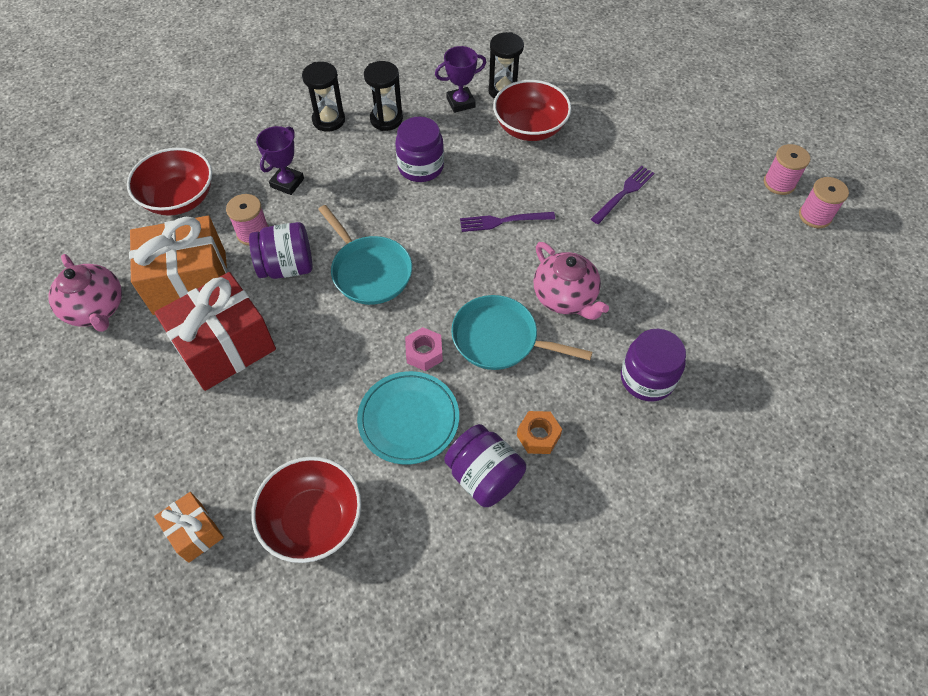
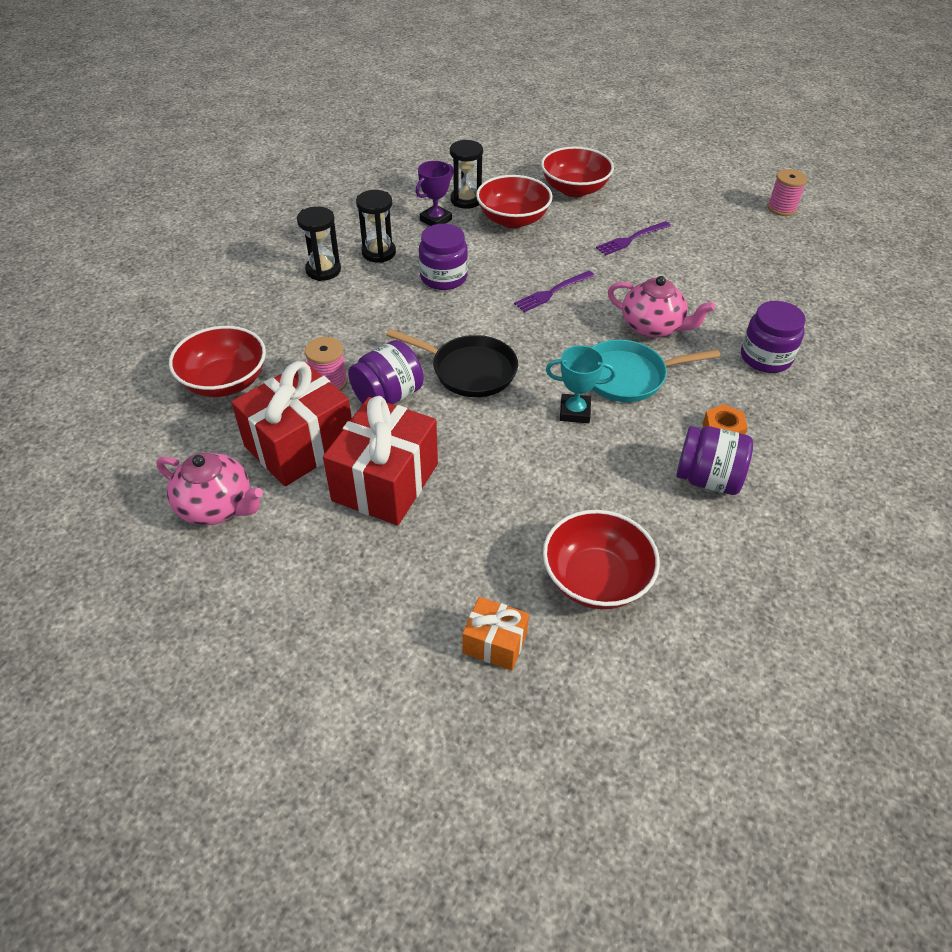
camera: 30 degrees left, 10 degrees down
(190, 282) = (300, 445): orange gift -> red gift
(287, 183) = (327, 331): purple trophy -> none
(369, 271) = (469, 370): turquoise pan -> black pan
(408, 419) = (607, 466): turquoise plate -> none
(424, 353) = (574, 412): pink nut -> turquoise trophy
(615, 115) = (574, 189): none -> red bowl
(624, 192) = (631, 239): purple fork -> purple fork turned 135 degrees counterclockwise
(779, 183) = (738, 196): pink spool -> none

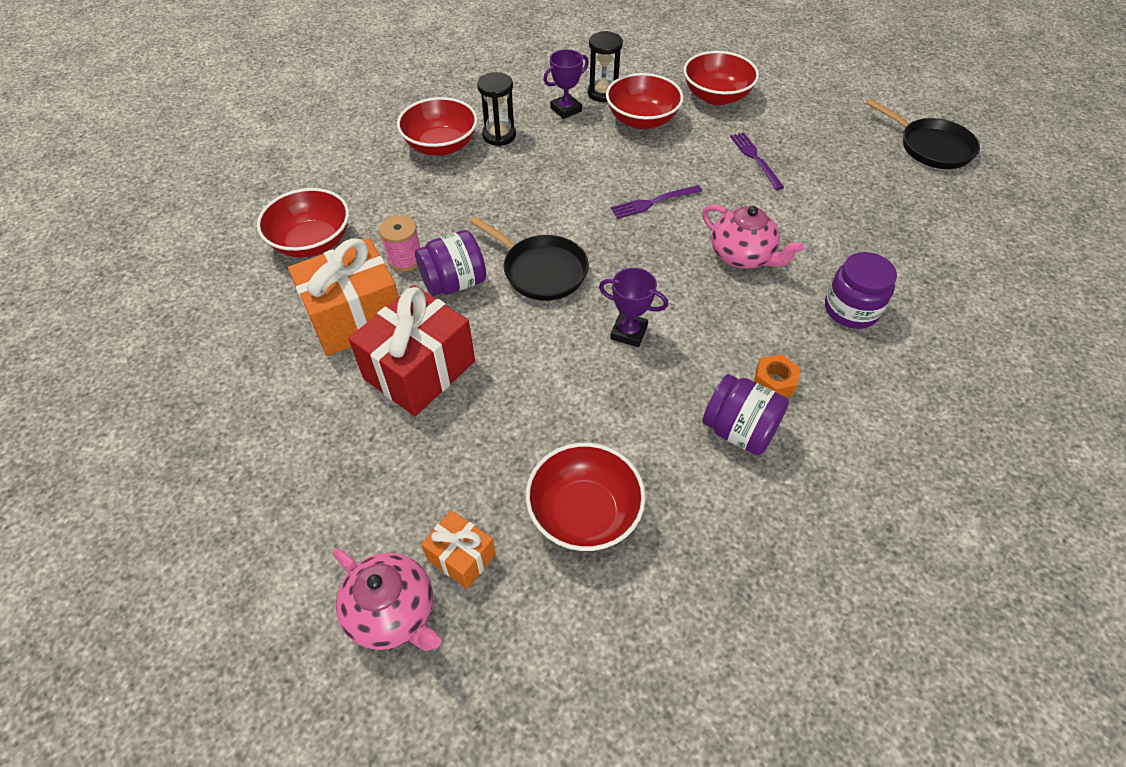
camera: 15 degrees right, 5 degrees up
(217, 506) = (261, 363): pink teapot -> pink teapot (393, 612)
(300, 445) = (355, 317): red gift -> orange gift
(323, 270) = (441, 145): black hourglass -> red bowl
(443, 277) = (551, 170): purple jar -> none
(574, 412) = (629, 332): turquoise trophy -> purple trophy
(628, 376) = (697, 304): turquoise pan -> none
(631, 239) = (755, 158): purple fork -> purple fork turned 90 degrees clockwise
(781, 208) = (931, 147): pink spool -> black pan

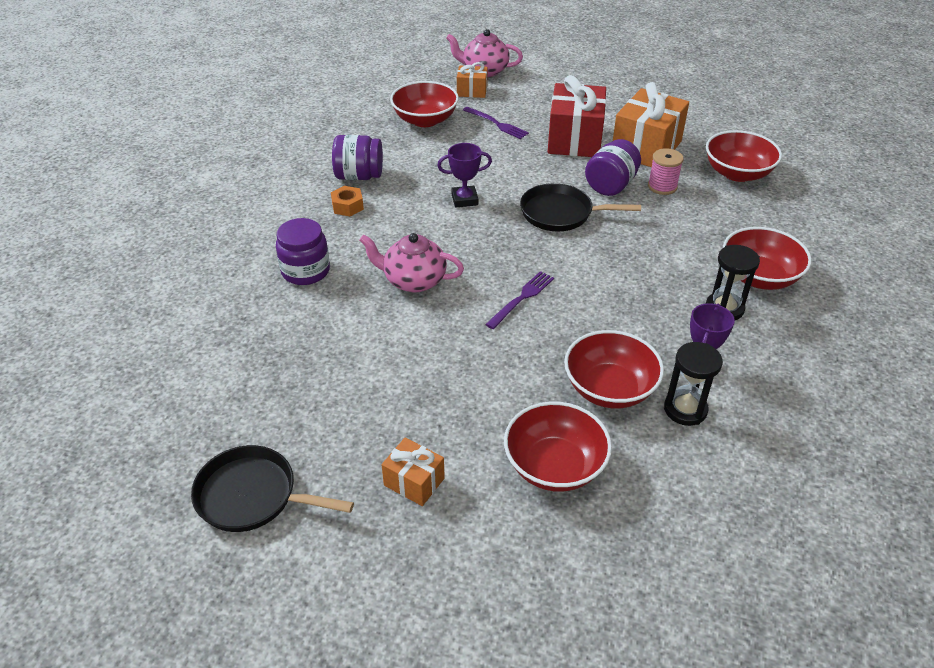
camera: 150 degrees right, 10 degrees down
(755, 158) = (456, 388): purple fork -> purple fork (497, 124)
(814, 118) = (414, 482): none -> orange gift

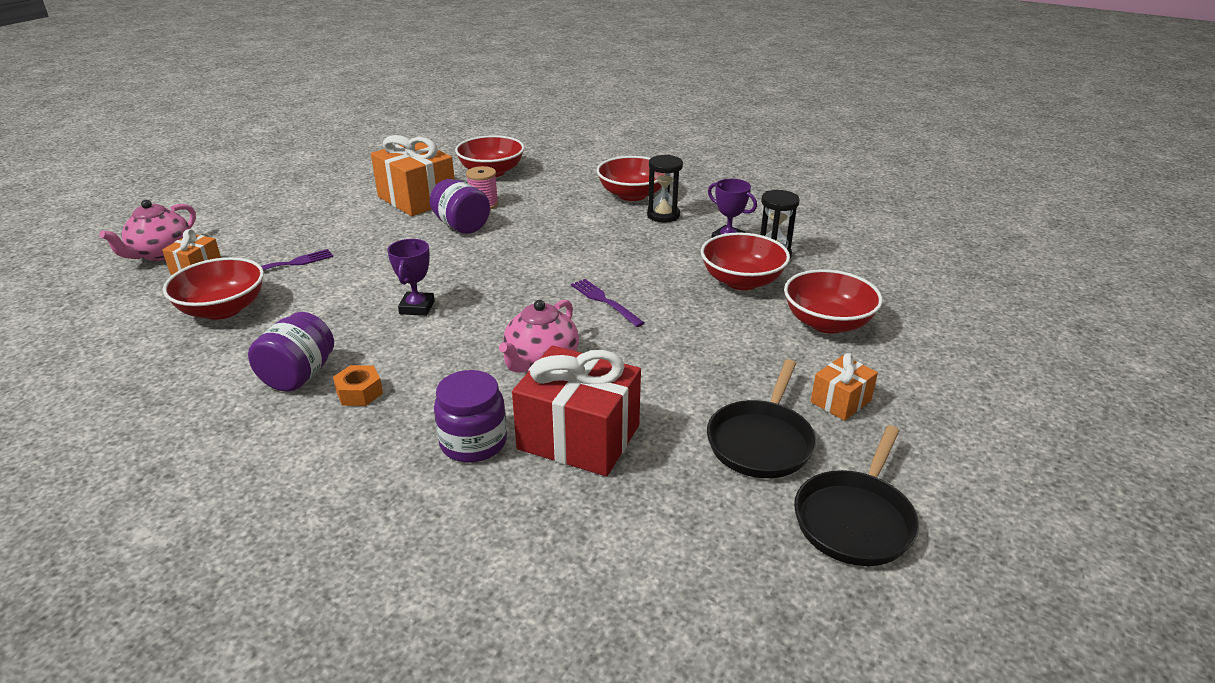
camera: 75 degrees left, 10 degrees down
(561, 213) = (486, 258): black pan -> black pan (761, 441)
(575, 140) = (367, 228): red gift -> red gift (579, 437)

